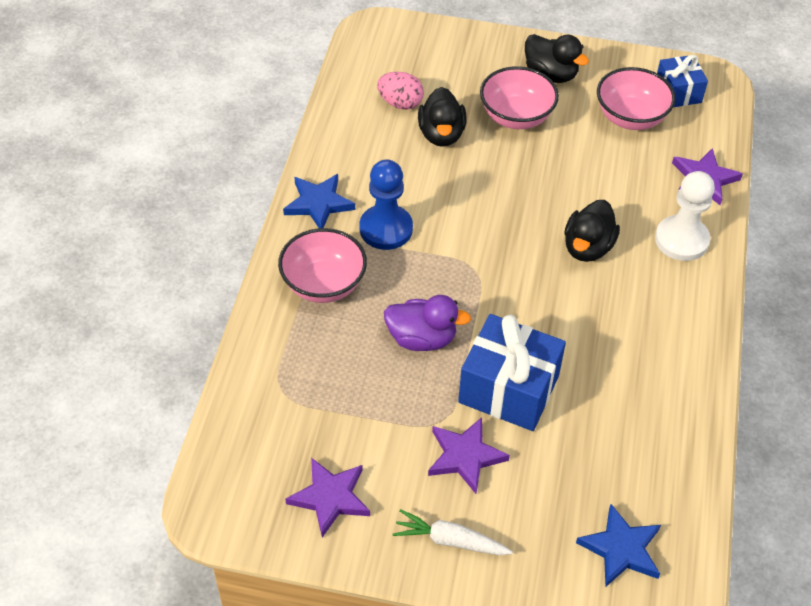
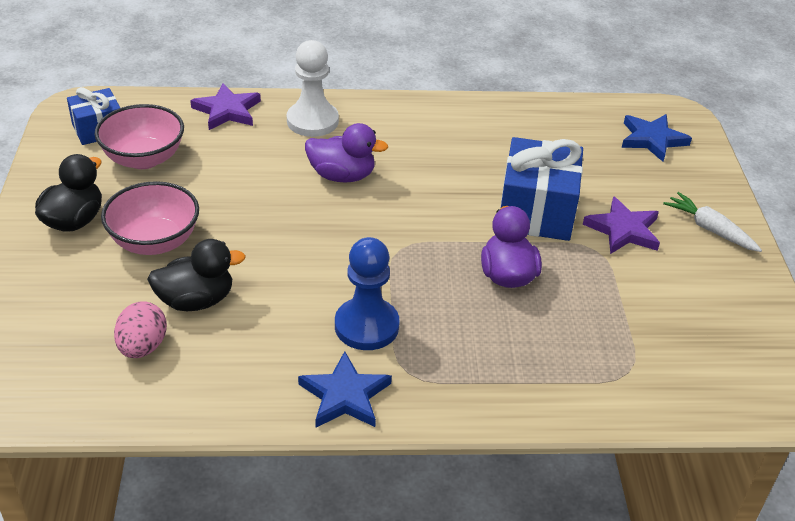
camera: 105 degrees left, 10 degrees down
(323, 284) = (470, 366): pink bowl -> none
(330, 498) = (722, 311): purple star -> none
(450, 540) = (710, 229): white carrot -> white carrot turned 135 degrees clockwise
(587, 247) = (342, 176): black duck -> purple duck

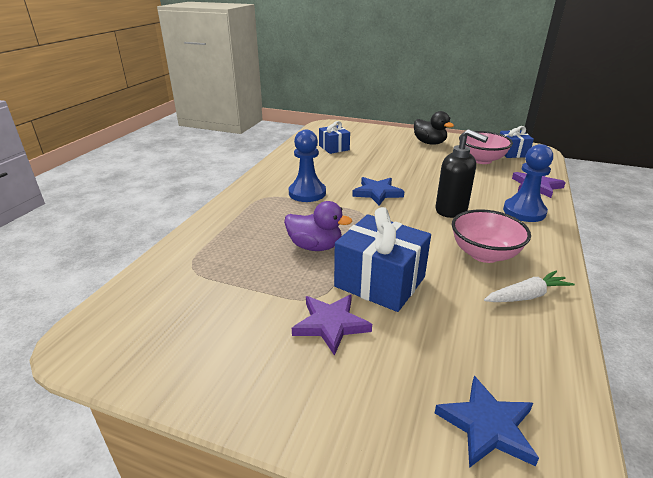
camera: 115 degrees right, 10 degrees down
(142, 347) = (334, 148): pink egg -> blue gift
(155, 241) = (405, 156): pink bowl -> pink bowl (484, 254)
(196, 300) = (356, 159): black duck -> none
(312, 121) = (524, 211): white pawn -> blue pawn
(342, 176) = (451, 210): purple duck -> black soap dispenser
(345, 395) = (266, 180): blue star -> blue star (377, 193)
(710, 229) = (297, 394): white carrot -> white carrot (526, 296)

